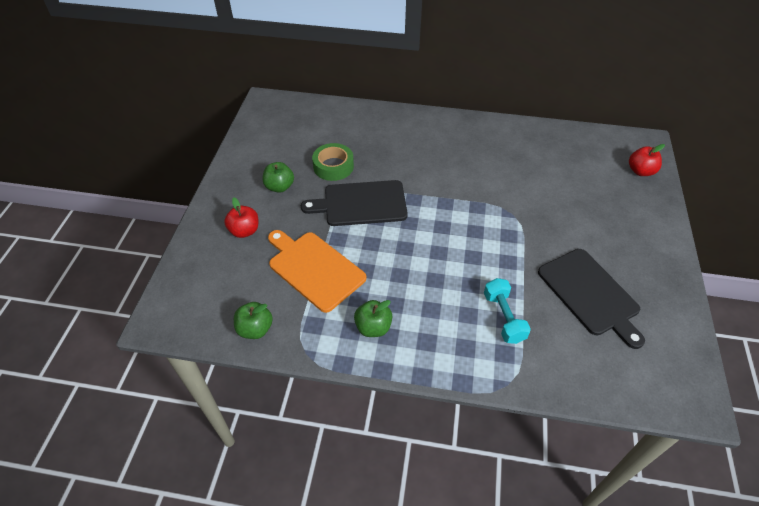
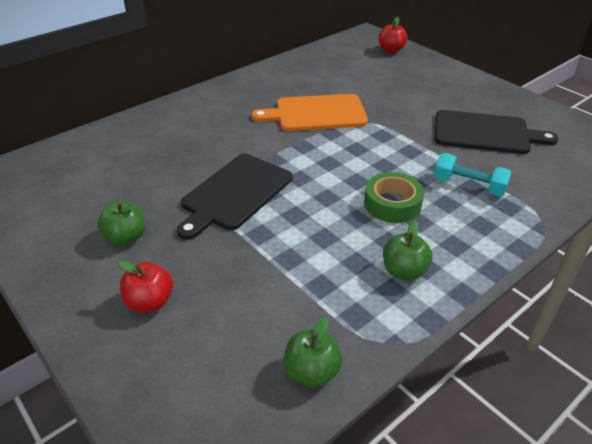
camera: 50 degrees left, 10 degrees down
(314, 268) = (279, 273): orange cutting board -> orange cutting board (316, 113)
(333, 166) = (158, 184): green tape -> green tape (392, 204)

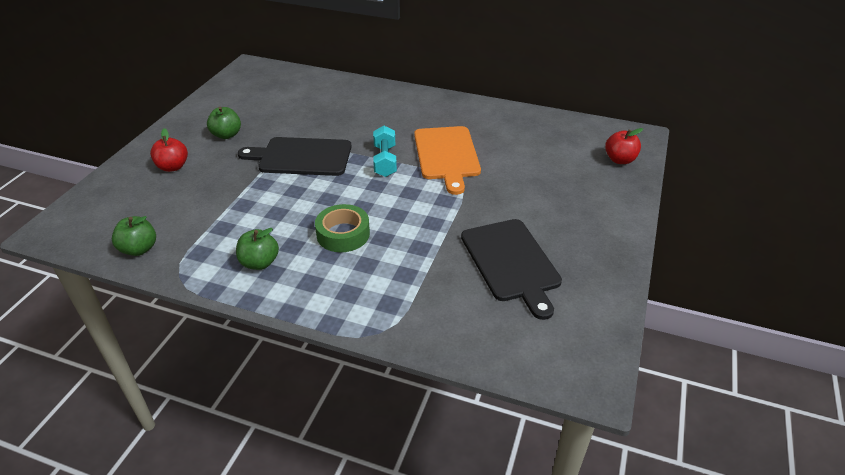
camera: 60 degrees right, 0 degrees up
(316, 113) = (447, 155): orange cutting board -> orange cutting board turned 150 degrees counterclockwise
(468, 186) = (404, 271): turquoise dumbbell -> turquoise dumbbell (385, 161)

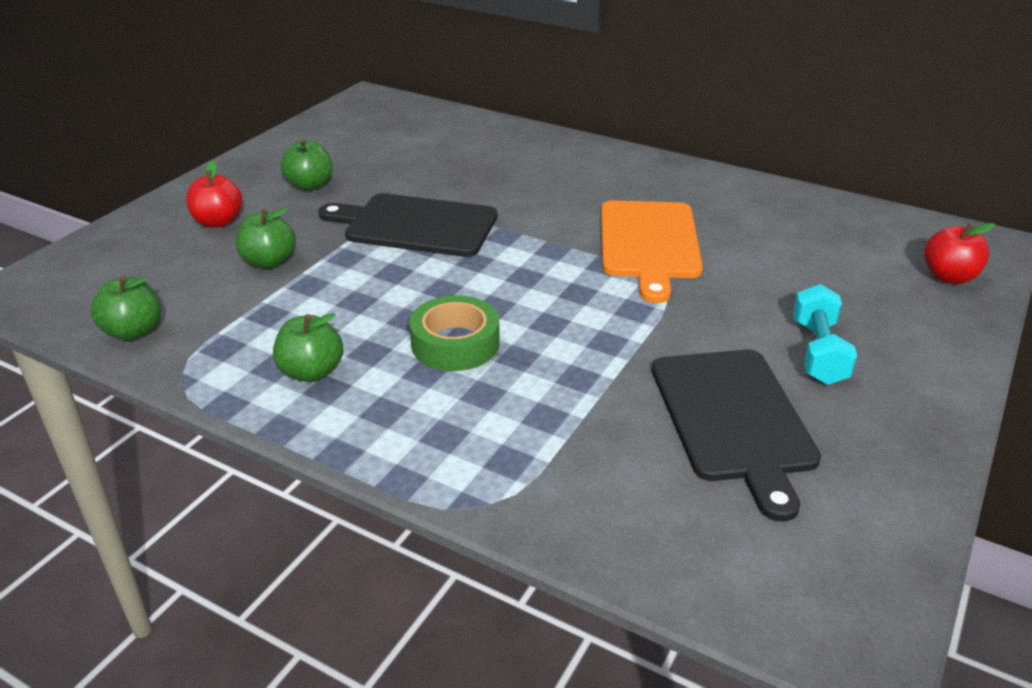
camera: 10 degrees right, 5 degrees down
(214, 192) = (269, 262): none -> green apple
(385, 161) = (546, 243): turquoise dumbbell -> turquoise dumbbell (818, 352)

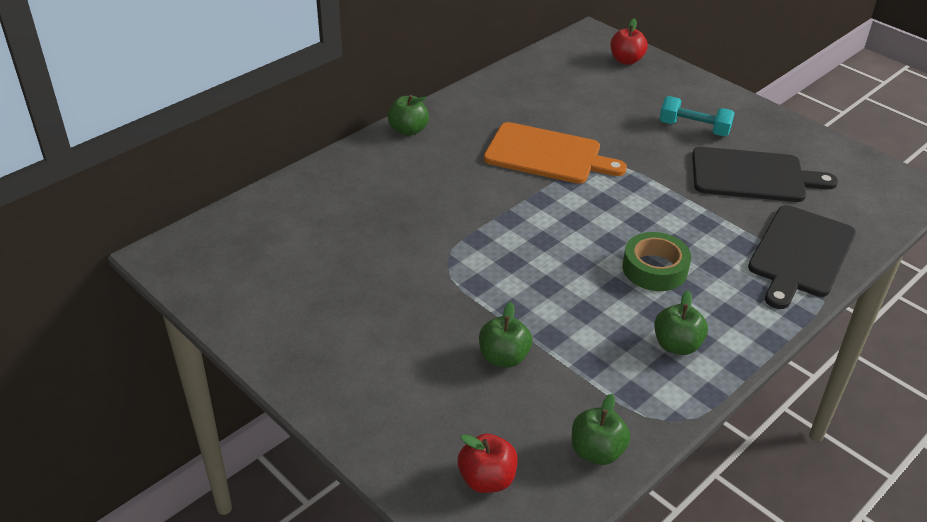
camera: 75 degrees left, 5 degrees up
(218, 222) = (411, 389): red apple -> red apple (487, 479)
(310, 185) = (363, 319): green apple -> green apple (408, 130)
(415, 225) = (473, 262): black cutting board -> black cutting board (800, 254)

